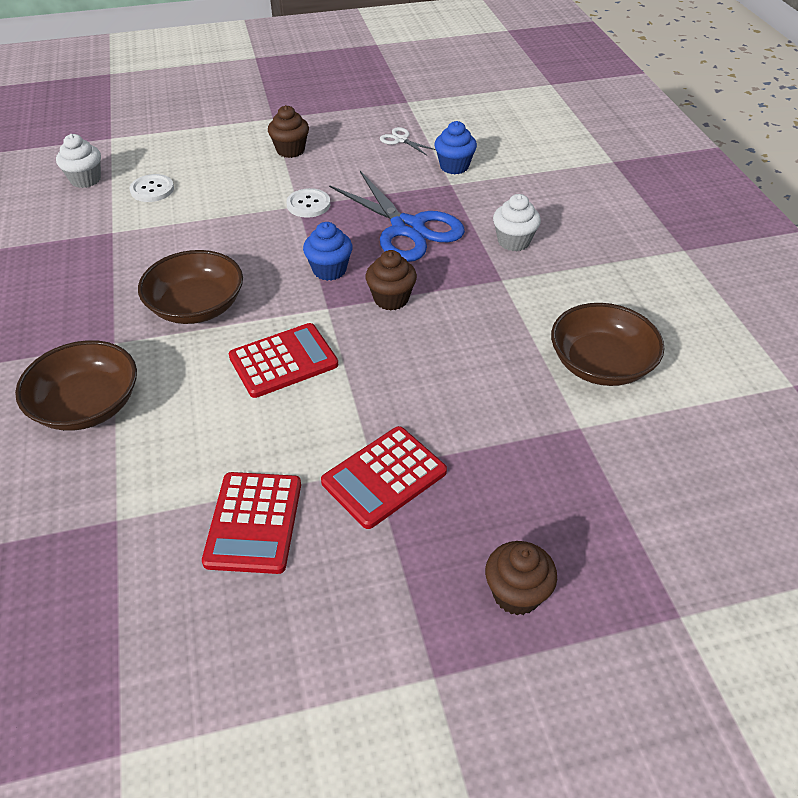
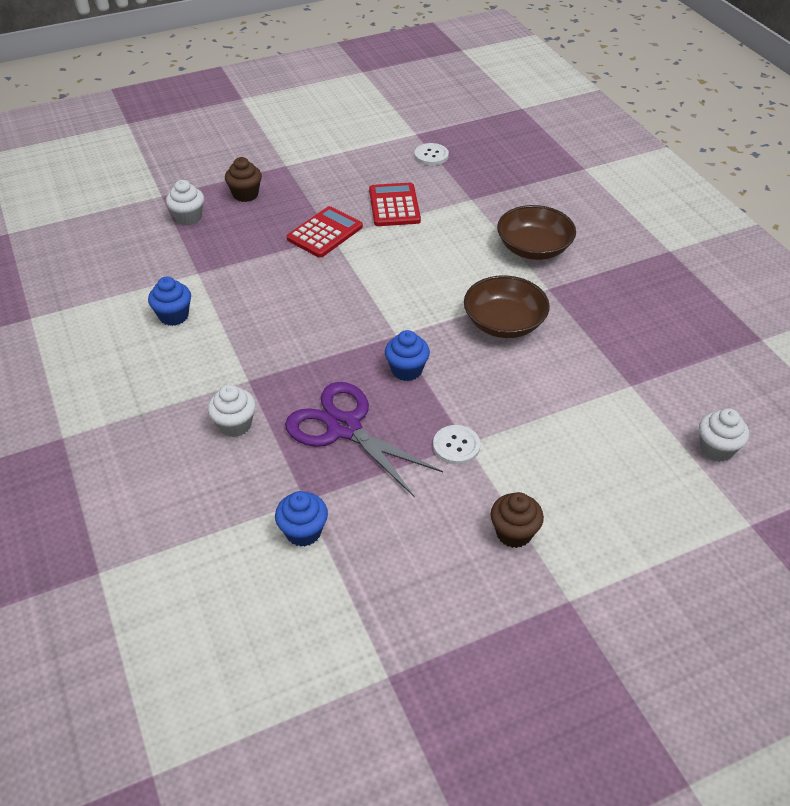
camera: 170 degrees right, 0 degrees up
(152, 189) = (633, 444): white button -> white button (431, 155)
(283, 361) = (414, 290): red calculator -> none
(391, 299) = (345, 349): brown cupcake -> none
(401, 140) = (379, 576): white scissors -> none
(407, 228) = (344, 428): blue scissors -> purple scissors
(600, 364) = (174, 316): brown bowl -> blue cupcake
(615, 546) = (188, 217): none -> white cupcake

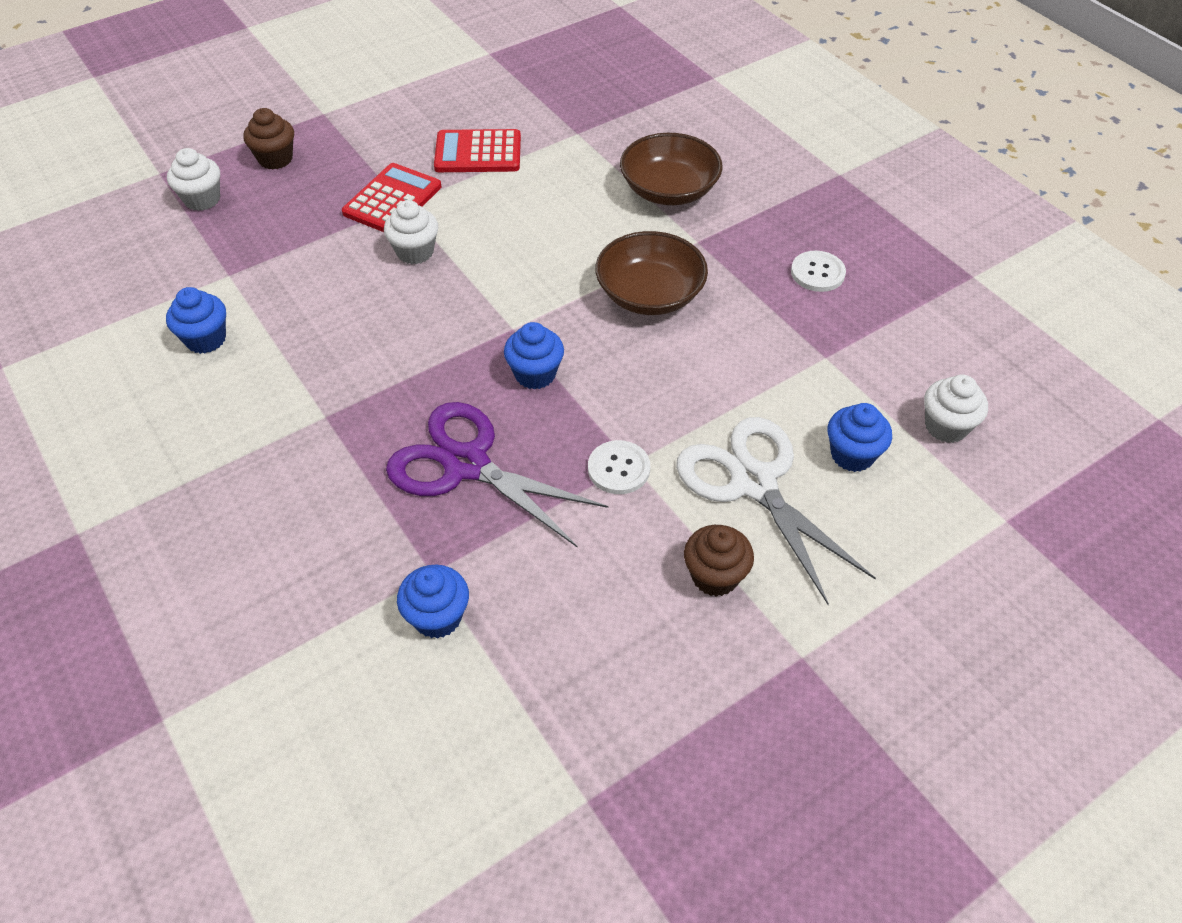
camera: 10 degrees left, 5 degrees up
(235, 425) = (317, 481): white cupcake -> white cupcake (415, 252)
(394, 205) = (478, 153): red calculator -> red calculator turned 75 degrees counterclockwise
(431, 155) = (514, 80): white button -> white button (817, 273)
(557, 470) = (754, 483): none -> white scissors
(637, 460) = (852, 455): none -> blue cupcake

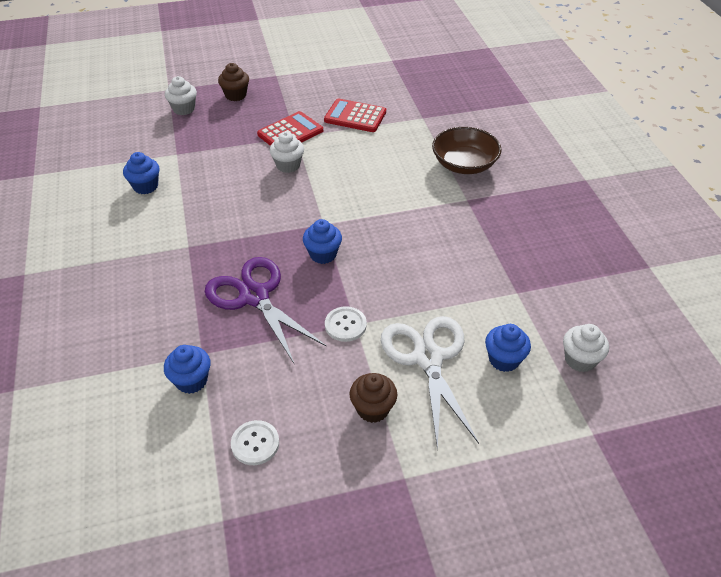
camera: 20 degrees right, 5 degrees down
(649, 294) = (419, 224): brown bowl -> none
(817, 273) = (538, 238): white button -> white button (255, 443)

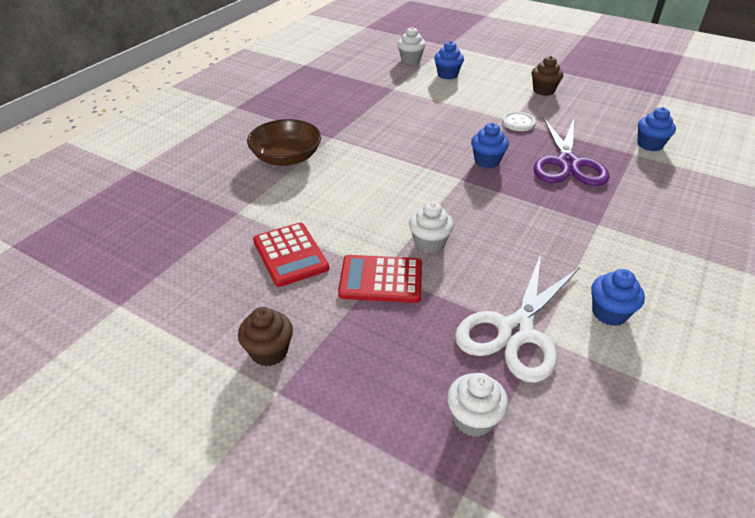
camera: 135 degrees left, 5 degrees down
(236, 95) = (375, 392): brown cupcake -> brown cupcake (269, 352)
(255, 443) = (625, 107): white button -> none
(428, 358) = (487, 91): white scissors -> white scissors (515, 331)

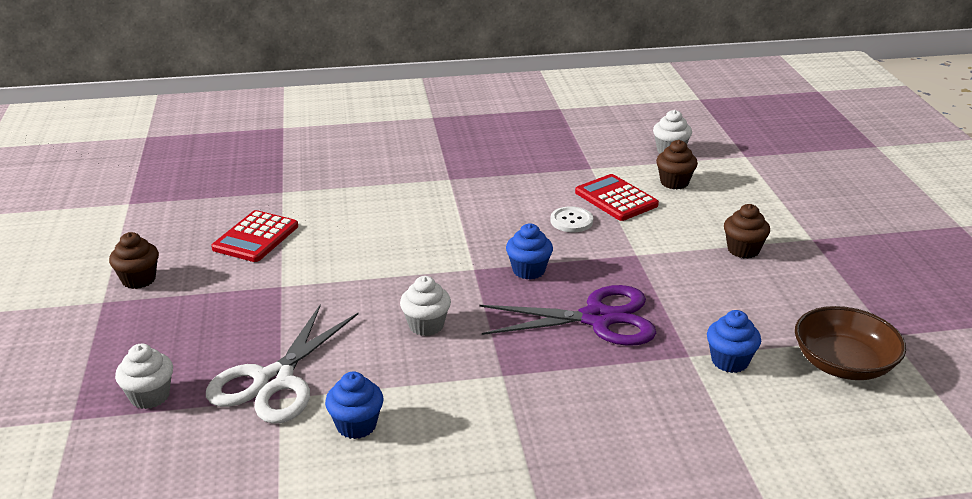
camera: 50 degrees right, 10 degrees down
(286, 157) = (387, 174): brown bowl -> brown bowl (843, 364)
(381, 280) = (270, 290): red calculator -> red calculator (616, 199)
(429, 243) = (348, 292): white cupcake -> white cupcake (426, 325)
(447, 75) = (674, 182): blue cupcake -> brown cupcake
(515, 331) = (274, 381): white scissors -> white scissors turned 60 degrees counterclockwise
(518, 122) = (638, 260): white button -> white button (571, 221)
(567, 163) = (597, 318): purple scissors -> purple scissors turned 150 degrees counterclockwise

